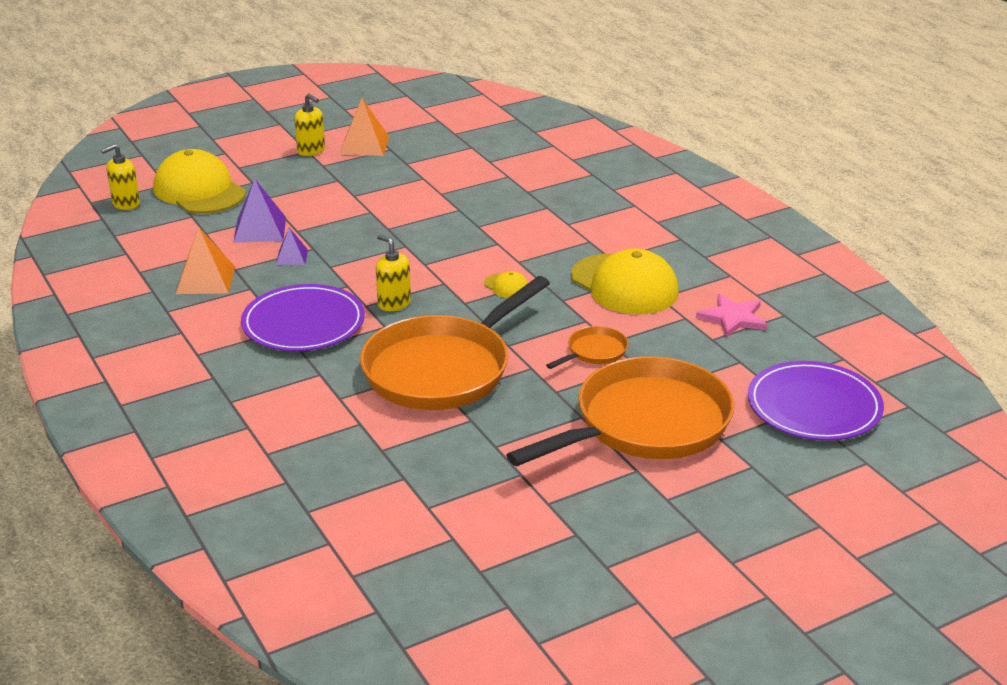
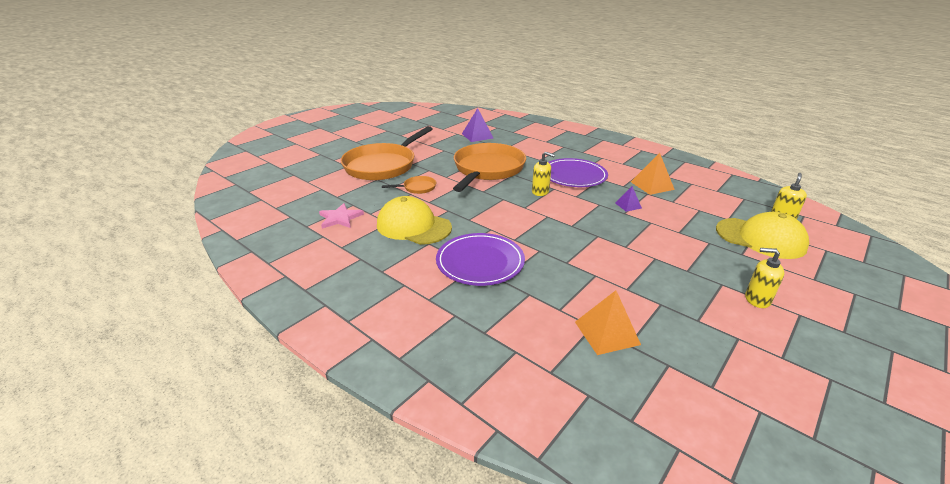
camera: 160 degrees right, 0 degrees up
(260, 229) = (673, 218): purple pyramid -> purple pyramid (477, 136)
(364, 145) = (726, 319): orange pyramid -> orange pyramid (607, 333)
(506, 286) = (486, 212): yellow cap -> none
(594, 352) = (417, 188): orange pan -> orange pan turned 135 degrees counterclockwise
(814, 406) = (299, 183): purple plate -> purple plate (480, 262)

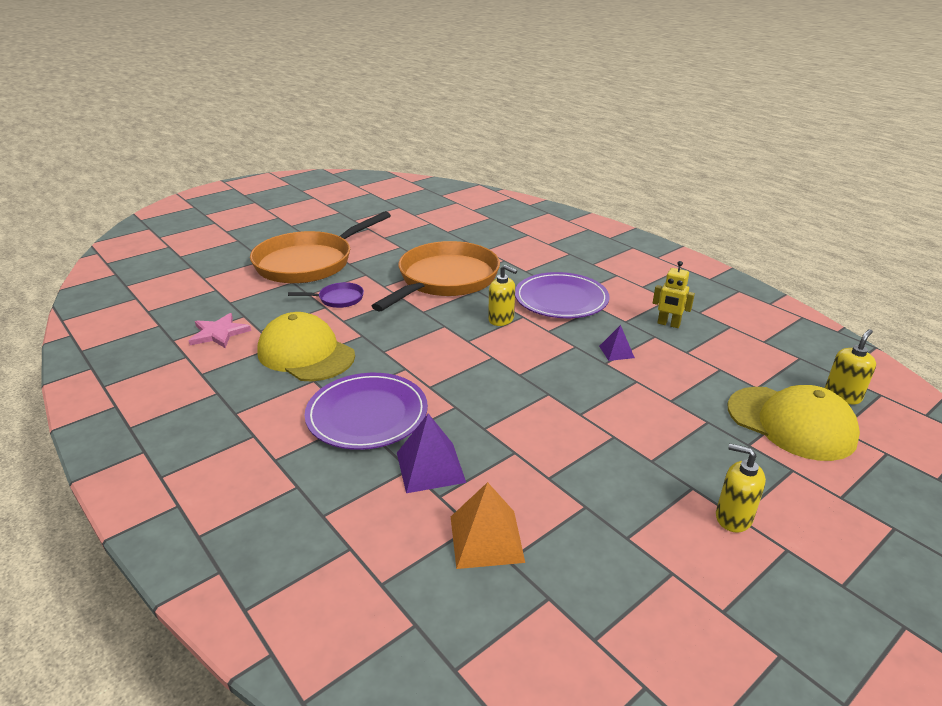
camera: 10 degrees right, 0 degrees up
(417, 188) = (338, 299): orange pan -> purple pan
(477, 136) = (456, 228): purple pyramid -> purple pyramid (430, 467)
(652, 185) = (668, 324): orange pyramid -> yellow robot

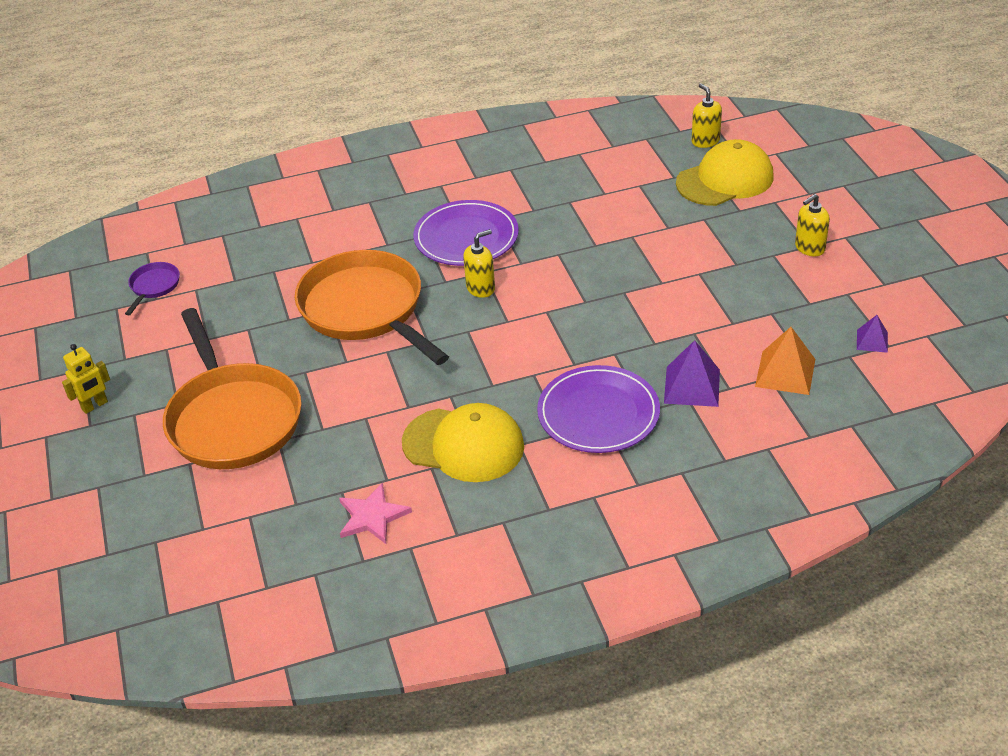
camera: 65 degrees left, 10 degrees up
(306, 354) = (463, 445): yellow cap -> yellow cap turned 135 degrees counterclockwise
(338, 299) = (353, 404): purple pan -> purple pan (154, 286)
(616, 351) = (581, 232): purple pyramid -> purple pyramid (872, 341)
(668, 324) = (555, 187): yellow robot -> yellow robot (95, 406)

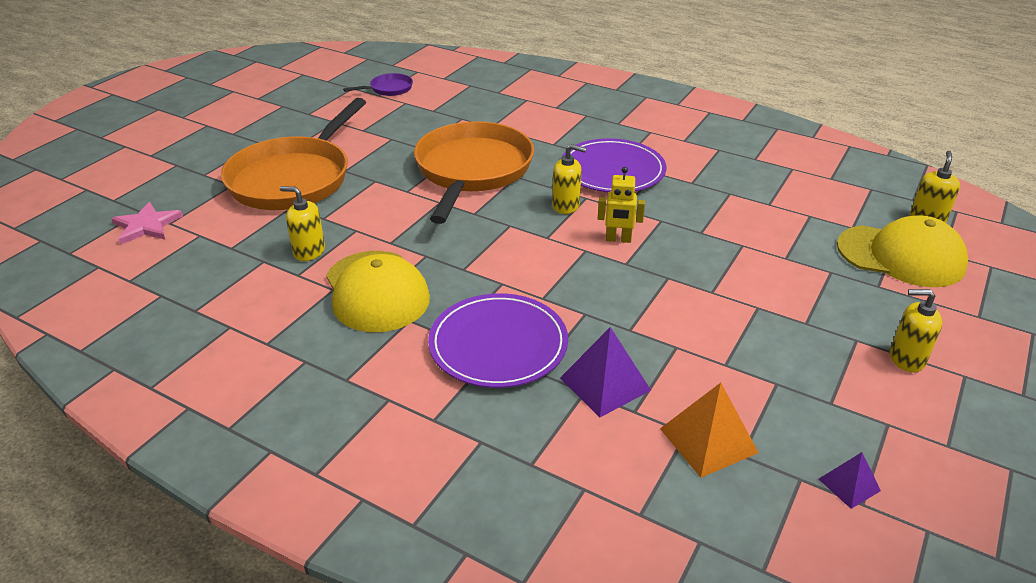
camera: 45 degrees right, 5 degrees down
(95, 406) = (252, 126): yellow robot -> yellow robot (618, 239)
(362, 459) = (309, 251): none -> yellow soap dispenser
(372, 516) = (249, 289): pink star -> pink star (146, 226)

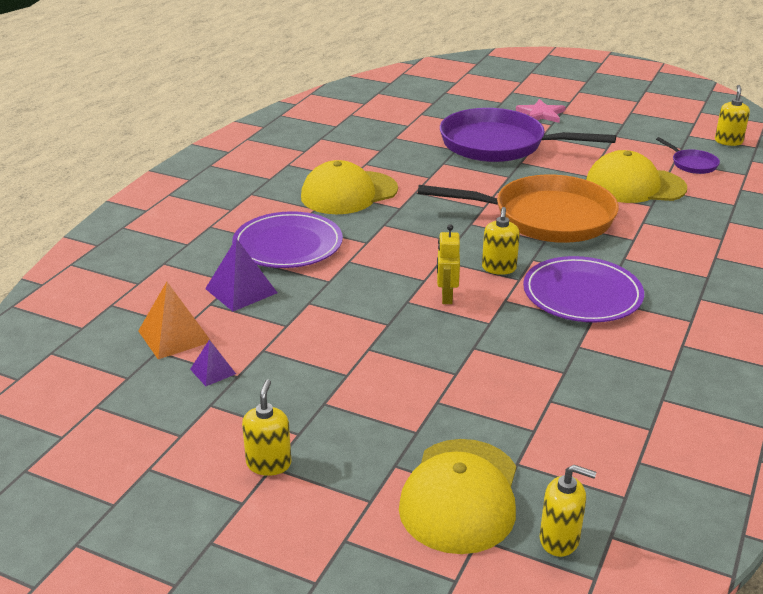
camera: 85 degrees right, 5 degrees down
(146, 226) = (415, 107): pink star -> pink star (541, 114)
(294, 178) = (499, 145): orange pan -> purple pan
(309, 251) = (395, 163): yellow soap dispenser -> yellow soap dispenser (728, 141)
(421, 120) = (635, 186): none -> yellow cap
(849, 484) = (116, 402): purple pyramid -> purple pyramid (213, 371)

